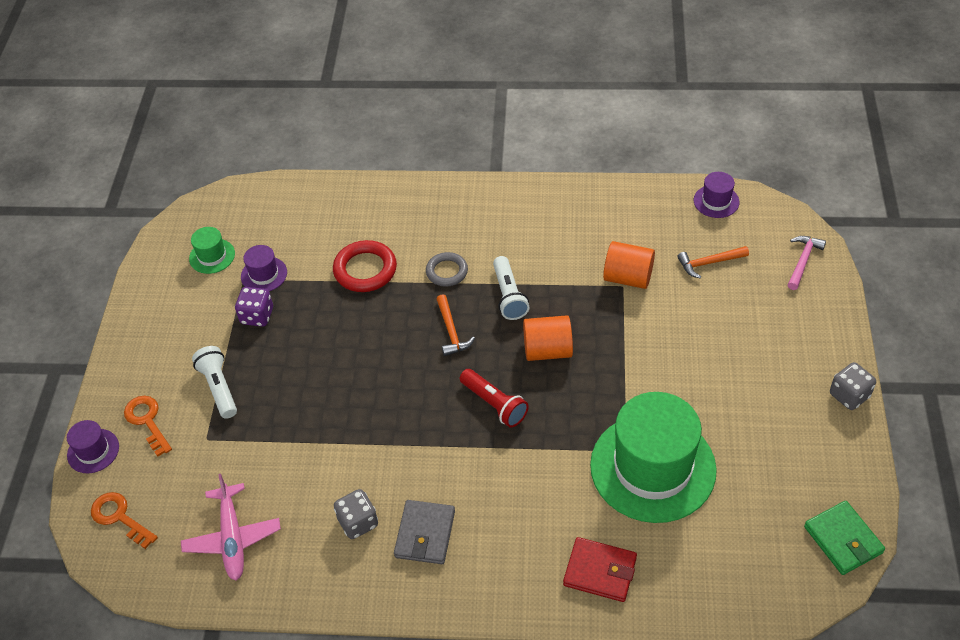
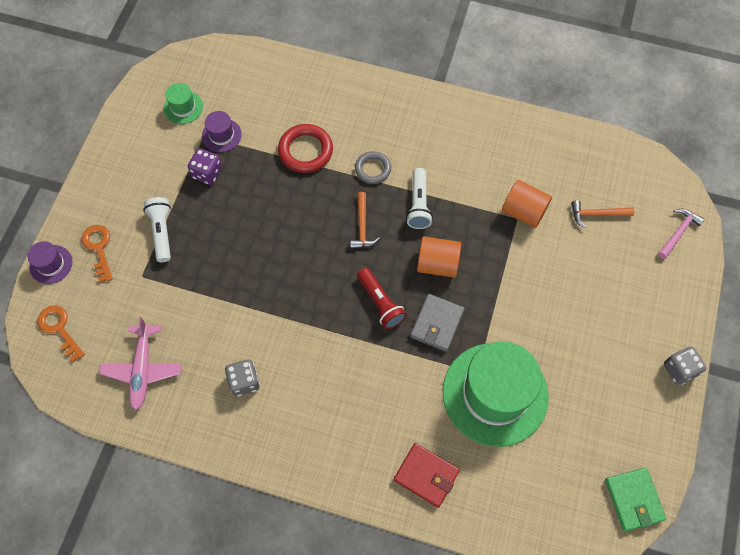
camera: 10 degrees right, 15 degrees up
(425, 534) = (295, 406): grey wallet -> grey wallet (437, 324)
(716, 201) = (620, 156): purple hat -> none

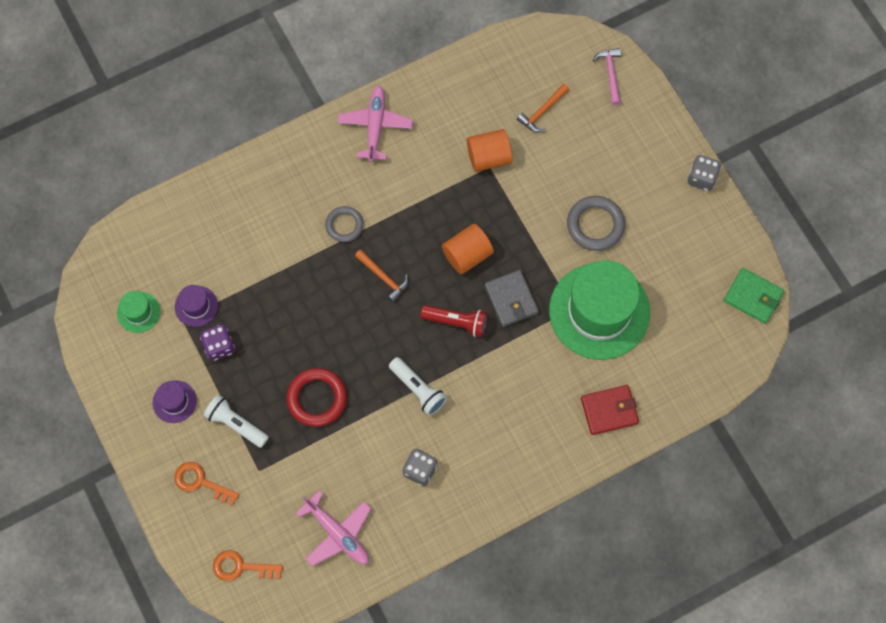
camera: 45 degrees left, 5 degrees up
(51, 264) = (177, 529): purple hat -> purple hat (174, 401)
(305, 151) = (277, 258): red ring -> red ring (317, 398)
(419, 204) = (408, 222): white flashlight -> white flashlight (418, 389)
(463, 124) = (375, 126): none -> pink plane
(556, 328) = (595, 225): none -> grey ring

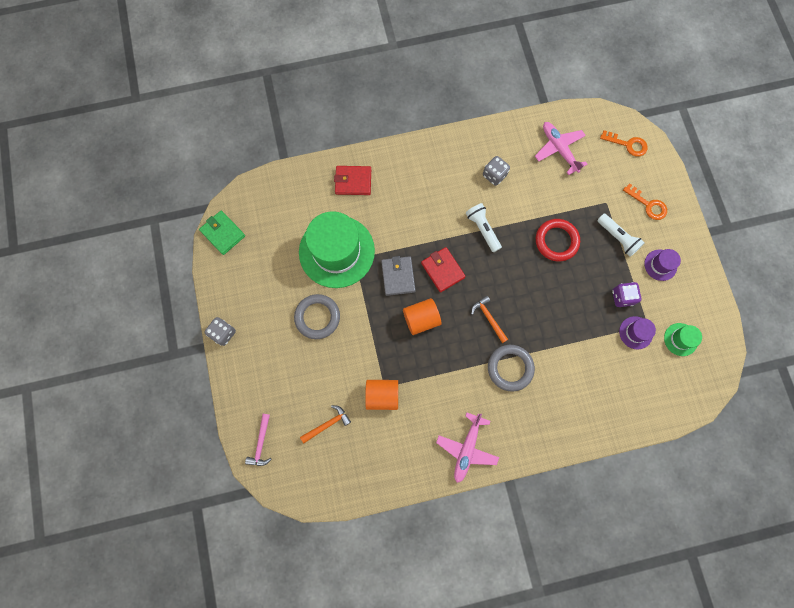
camera: 165 degrees left, 5 degrees up
(344, 225) = (510, 368): grey ring -> grey ring, size x1.52
(456, 322) = (442, 270): red flashlight -> red wallet

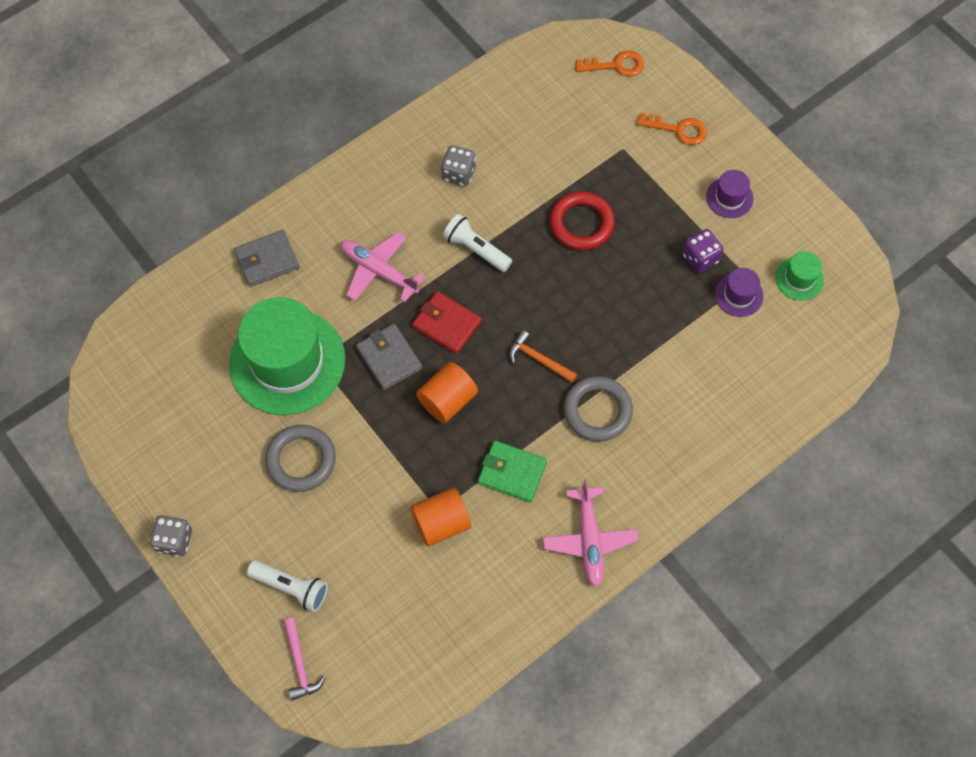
camera: 25 degrees left, 10 degrees down
(223, 233) = (110, 406): green wallet -> green wallet (512, 473)
(327, 424) = (383, 595): orange hammer -> none
(353, 181) = (267, 260): red wallet -> grey wallet
(559, 149) = (529, 106): pink plane -> pink plane (379, 271)
(617, 238) = (659, 186): white flashlight -> white flashlight (291, 587)

